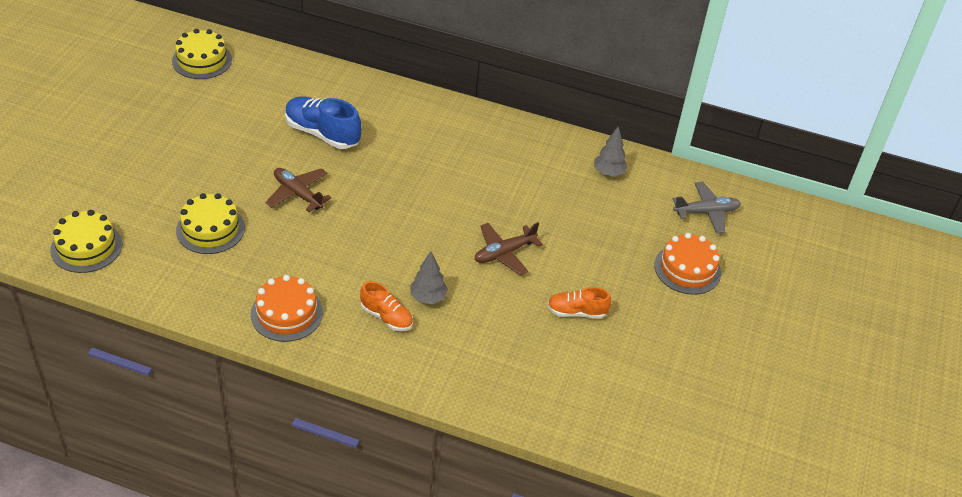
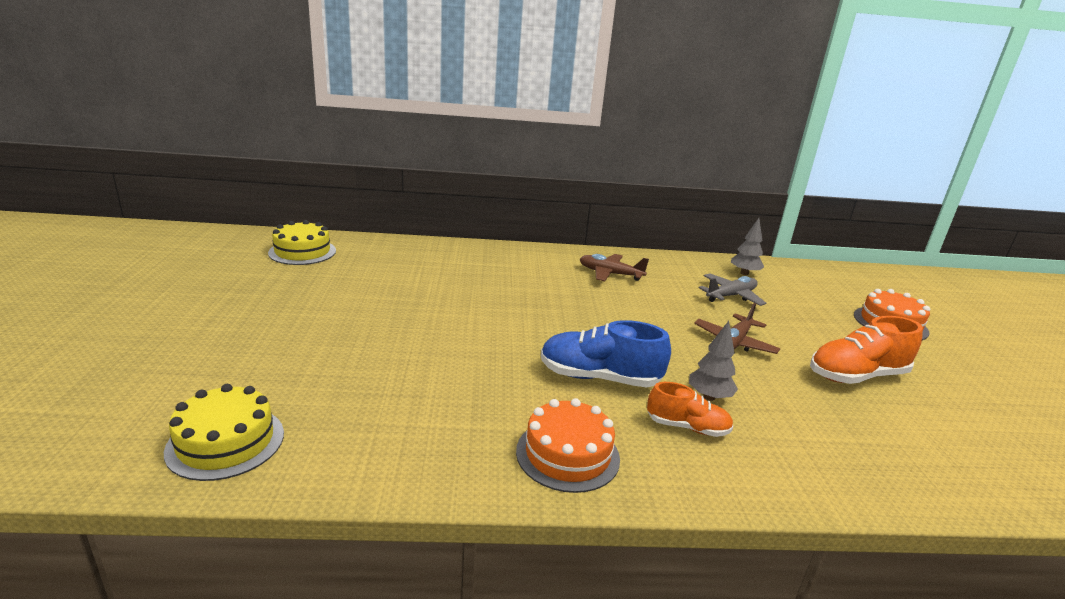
camera: 20 degrees left, 20 degrees down
(210, 229) = (400, 385): yellow cake -> none
(298, 194) = (482, 334): brown plane -> brown plane (610, 274)
(322, 133) = (468, 285): blue shoe -> blue shoe (599, 378)
(576, 312) = (856, 376): orange shoe -> orange shoe, size x1.63
(706, 212) = (847, 285): grey plane -> grey plane (731, 296)

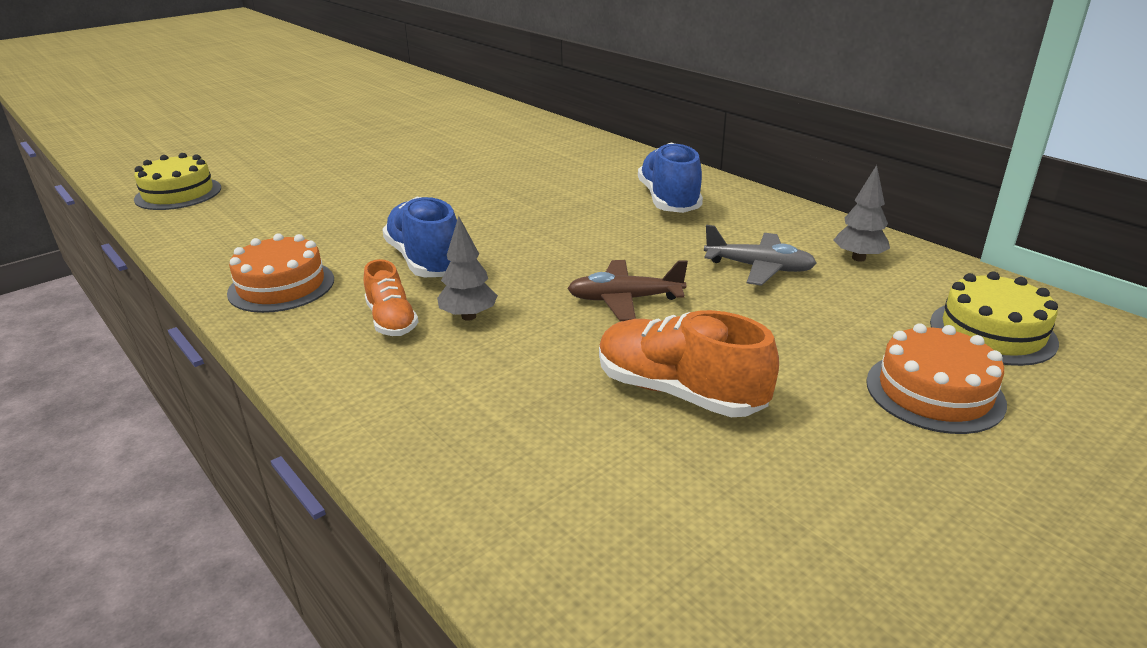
camera: 55 degrees right, 5 degrees up
(302, 252) = (457, 110): yellow cake -> yellow cake (992, 332)
(610, 274) = (669, 200): brown plane -> blue shoe

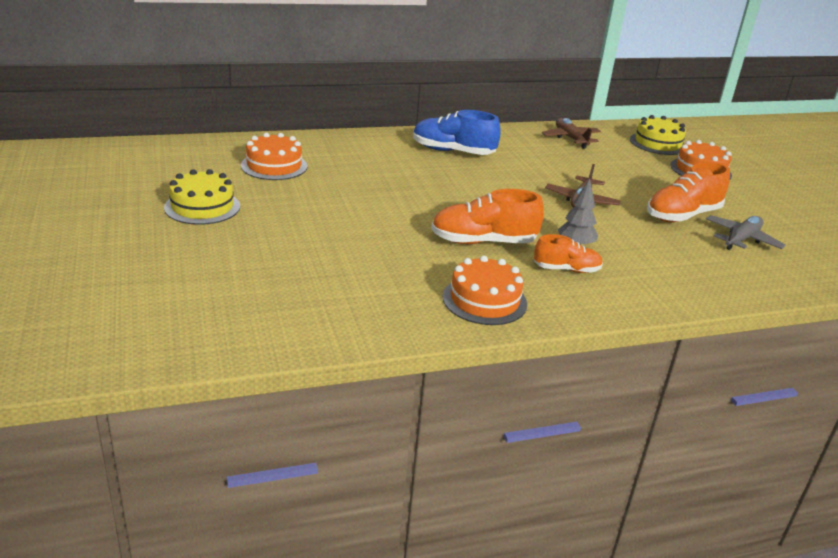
camera: 70 degrees left, 0 degrees up
(178, 193) = (205, 329): yellow cake -> yellow cake (202, 207)
(426, 261) = (483, 242): blue shoe -> orange shoe
(506, 144) = (274, 166): none -> orange cake
(759, 268) = (565, 161): grey plane -> grey plane (741, 239)
(858, 258) = (570, 139): grey tree -> brown plane

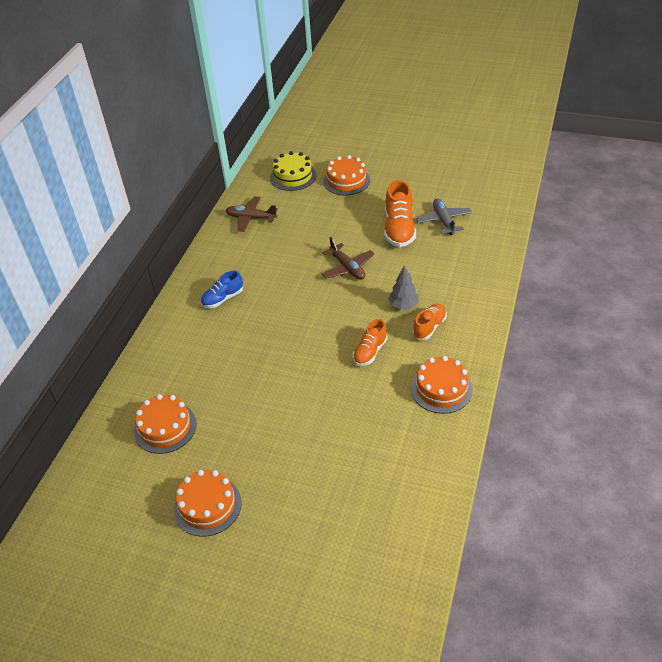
camera: 50 degrees left, 15 degrees up
(202, 207) = (207, 505): yellow cake -> orange cake
(453, 152) = (222, 299): blue shoe -> blue shoe, size x0.61
(483, 242) = (370, 352): orange shoe -> orange shoe, size x0.61

